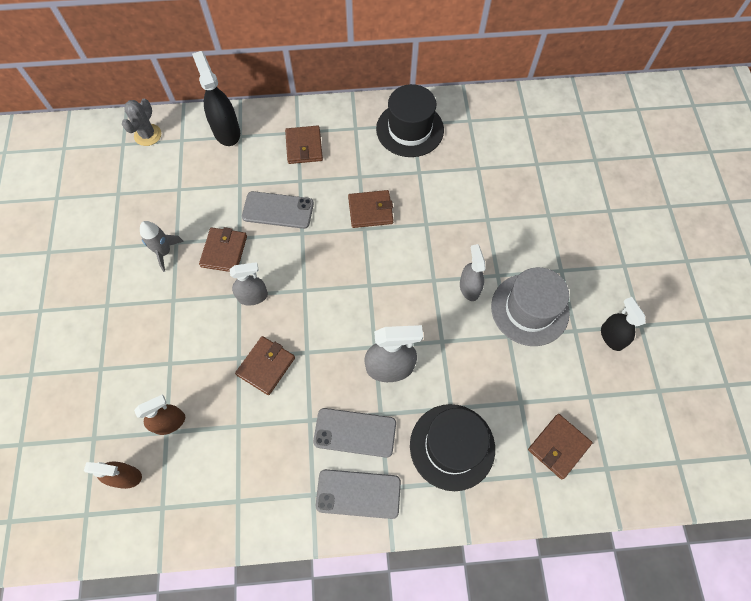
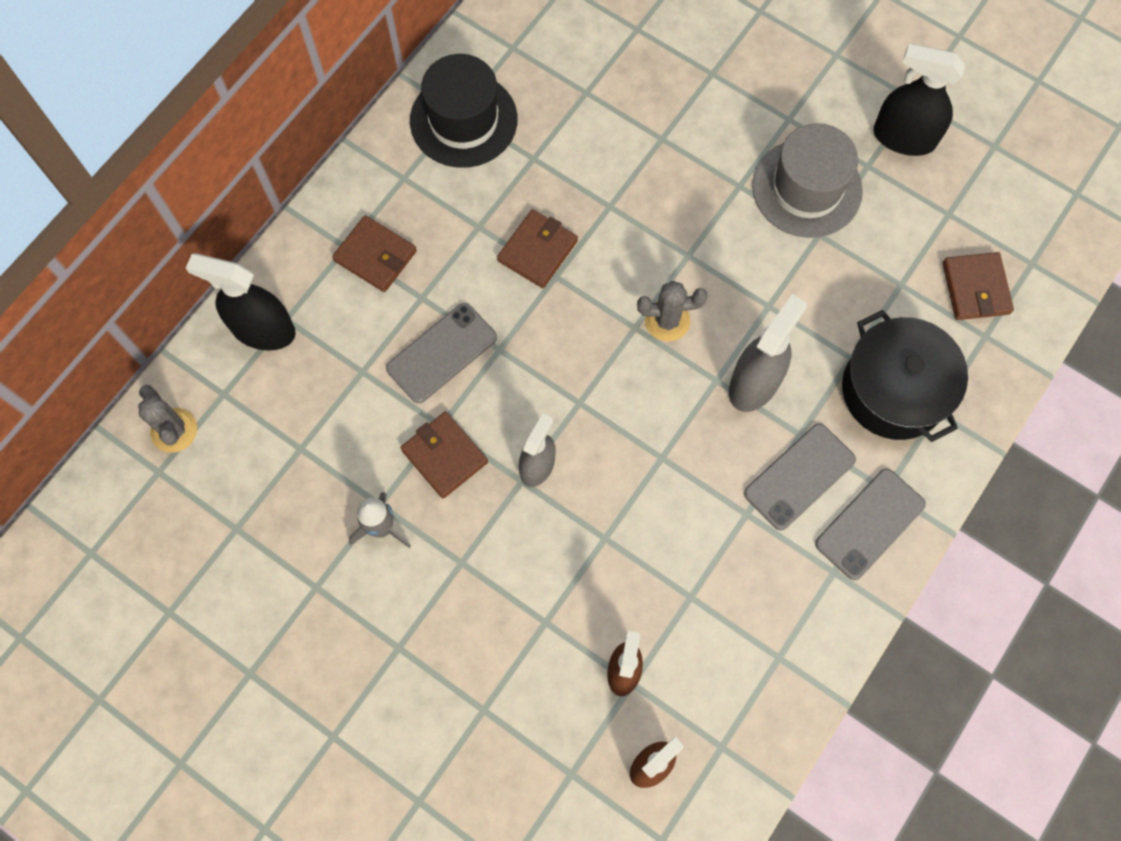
camera: 50 degrees left, 5 degrees up
(266, 366) = (641, 514): brown wallet -> none
(387, 297) = (667, 320): none -> grey cactus
(452, 446) = (894, 390): black hat -> black pot
(469, 288) = (729, 226): grey spray bottle -> none
(611, 337) = (903, 137): black spray bottle -> black spray bottle, size x1.51

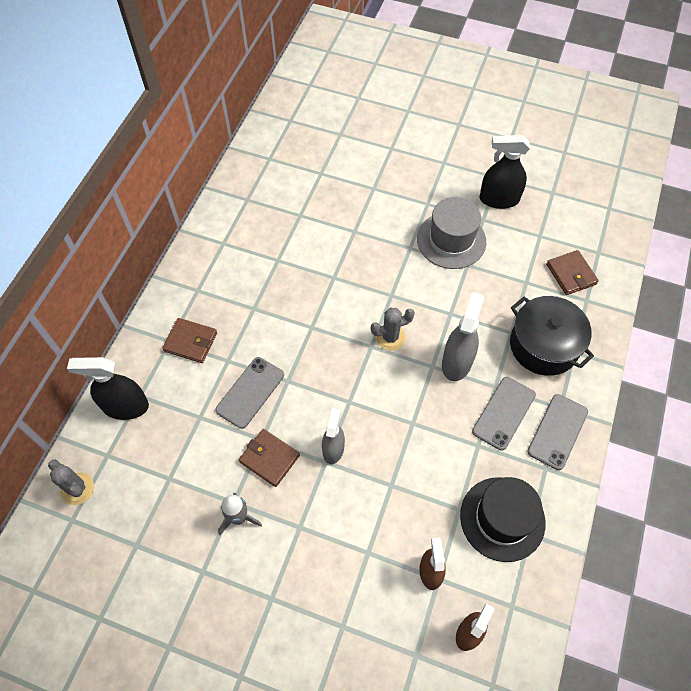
camera: 15 degrees left, 10 degrees down
(463, 120) = (227, 247): black hat -> black hat (502, 518)
(537, 251) = (295, 314): brown wallet -> none

